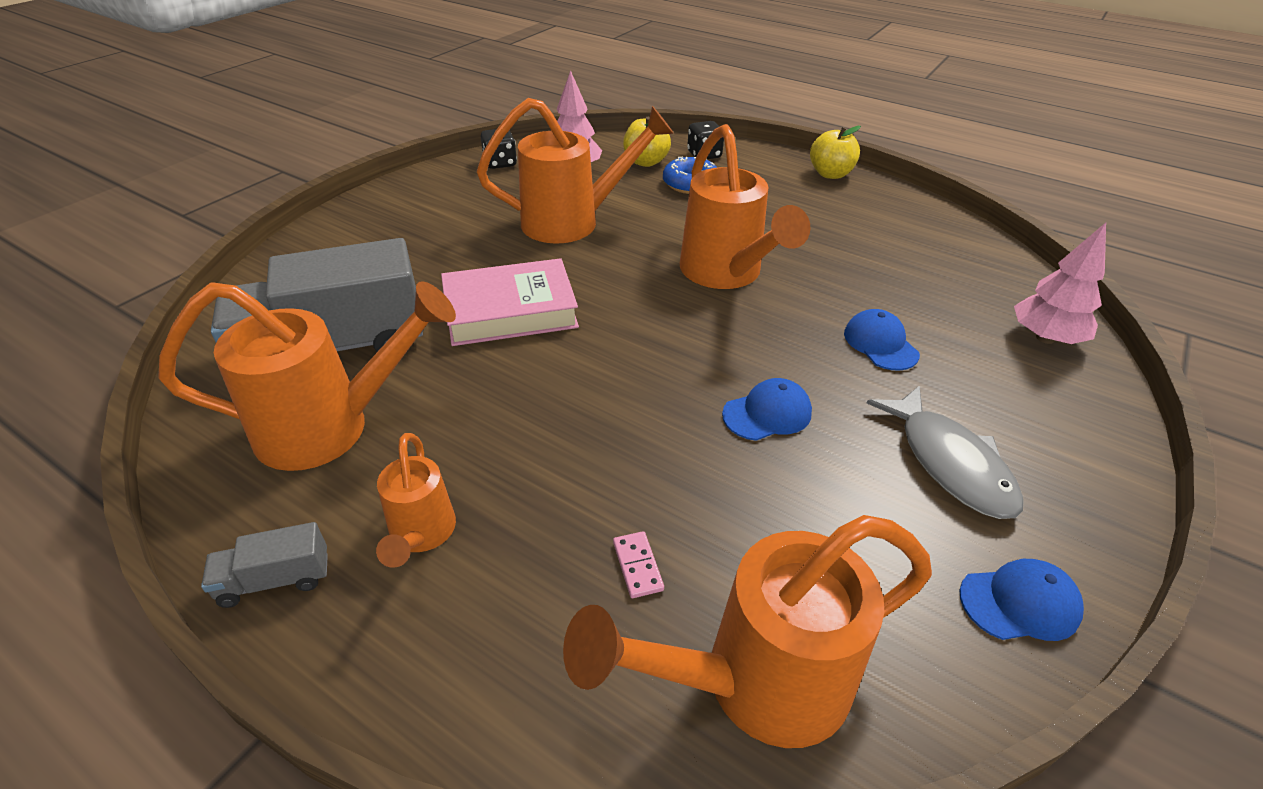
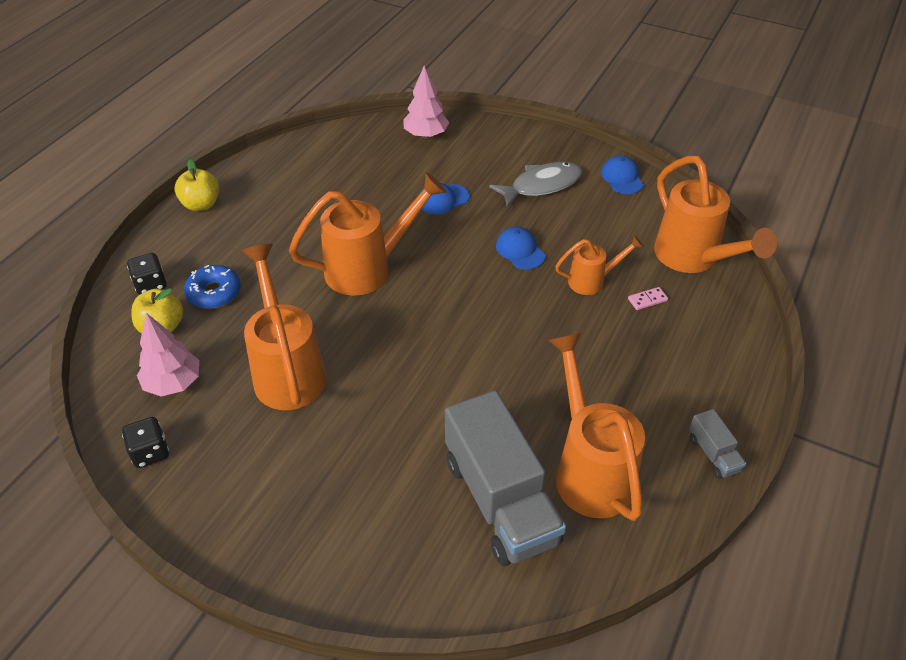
camera: 95 degrees left, 5 degrees up
(421, 536) = (660, 394): orange watering can -> orange watering can (592, 281)
(510, 311) = (433, 392): pink book -> none

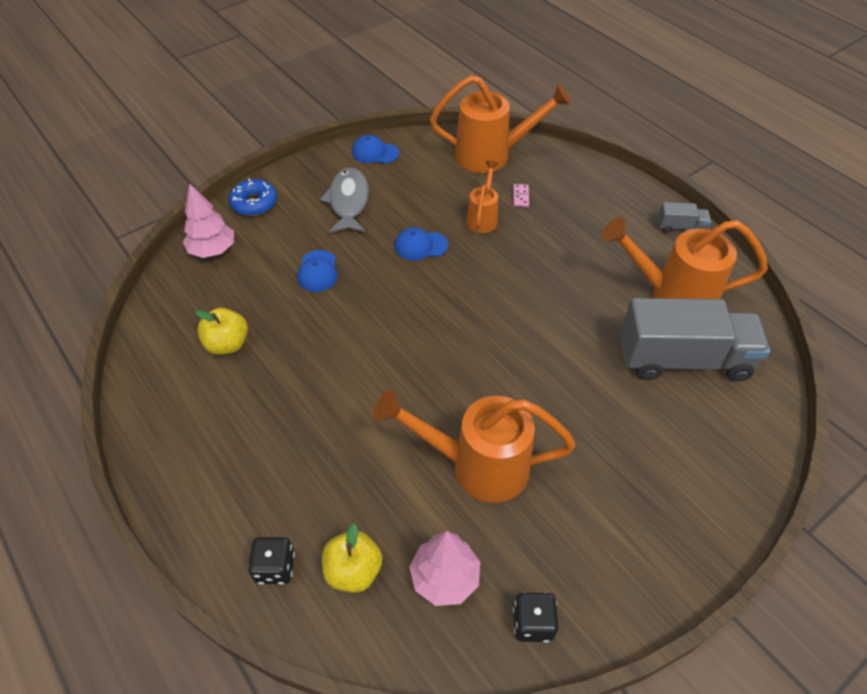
camera: 65 degrees left, 5 degrees up
(201, 204) = (169, 480): yellow apple -> yellow apple (227, 344)
(214, 293) = (328, 503): blue donut -> blue donut (254, 203)
(369, 268) = (376, 357): orange watering can -> none

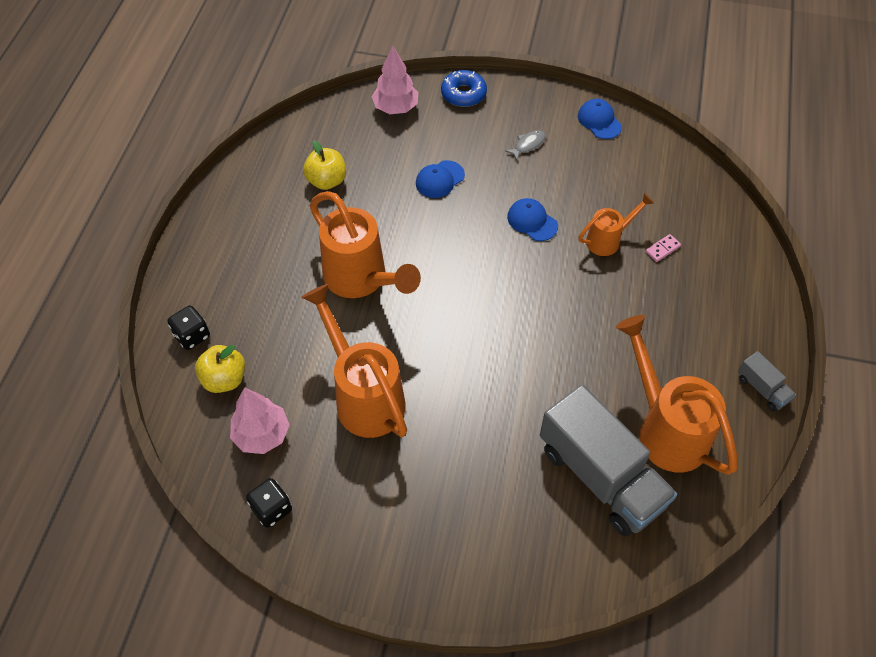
camera: 50 degrees right, 5 degrees up
(348, 201) = (528, 145): grey fish -> grey fish, size x0.49
(492, 155) = (690, 197): orange watering can -> orange watering can (362, 280)

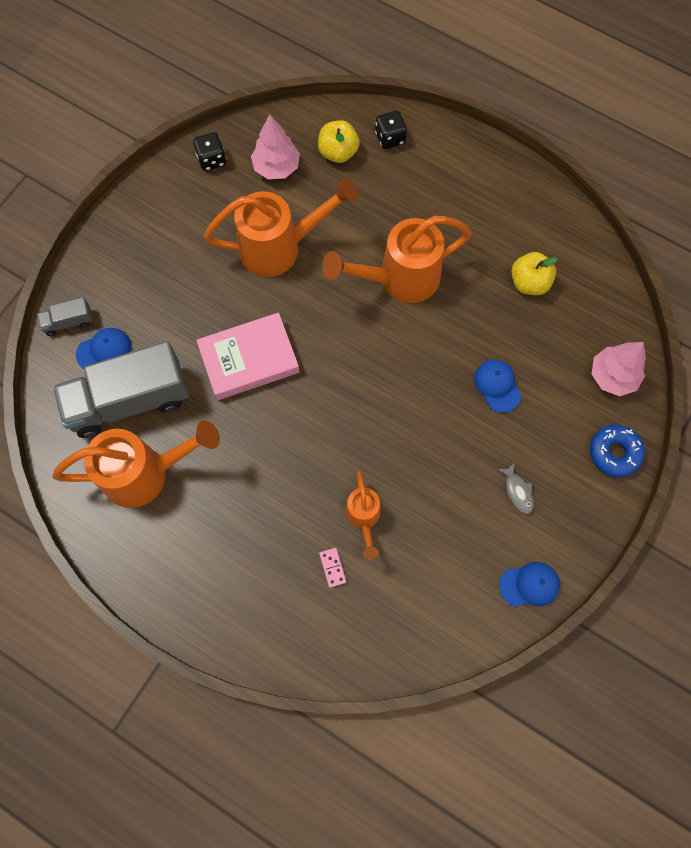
camera: 110 degrees right, 15 degrees up
(503, 380) = (249, 359): none -> pink book
(532, 221) = (413, 454): blue cap -> blue cap (104, 350)
(762, 389) = (144, 580): grey truck -> grey truck (68, 322)

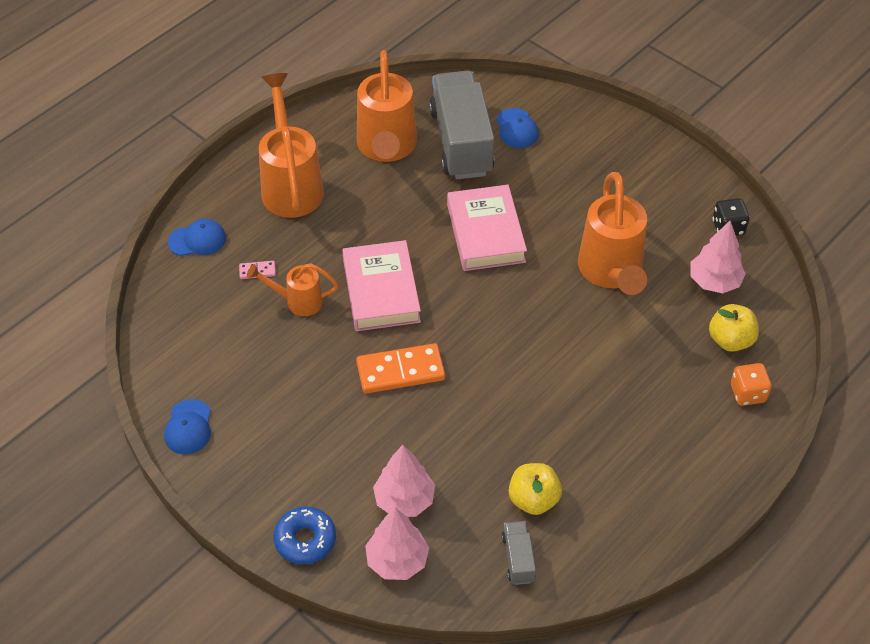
camera: 100 degrees right, 20 degrees down
(68, 322) = (551, 106): grey truck -> grey truck (518, 559)
(336, 442) = (381, 291): none -> pink book
(390, 138) = (747, 393): black dice -> orange dice
(398, 279) = (557, 372): orange watering can -> orange watering can (291, 184)
(425, 408) = (400, 371): none -> orange domino
(497, 385) = (411, 441): blue cap -> blue cap (197, 240)
(517, 491) = (288, 437): grey fish -> none
(555, 380) = (404, 500): none -> pink tree

